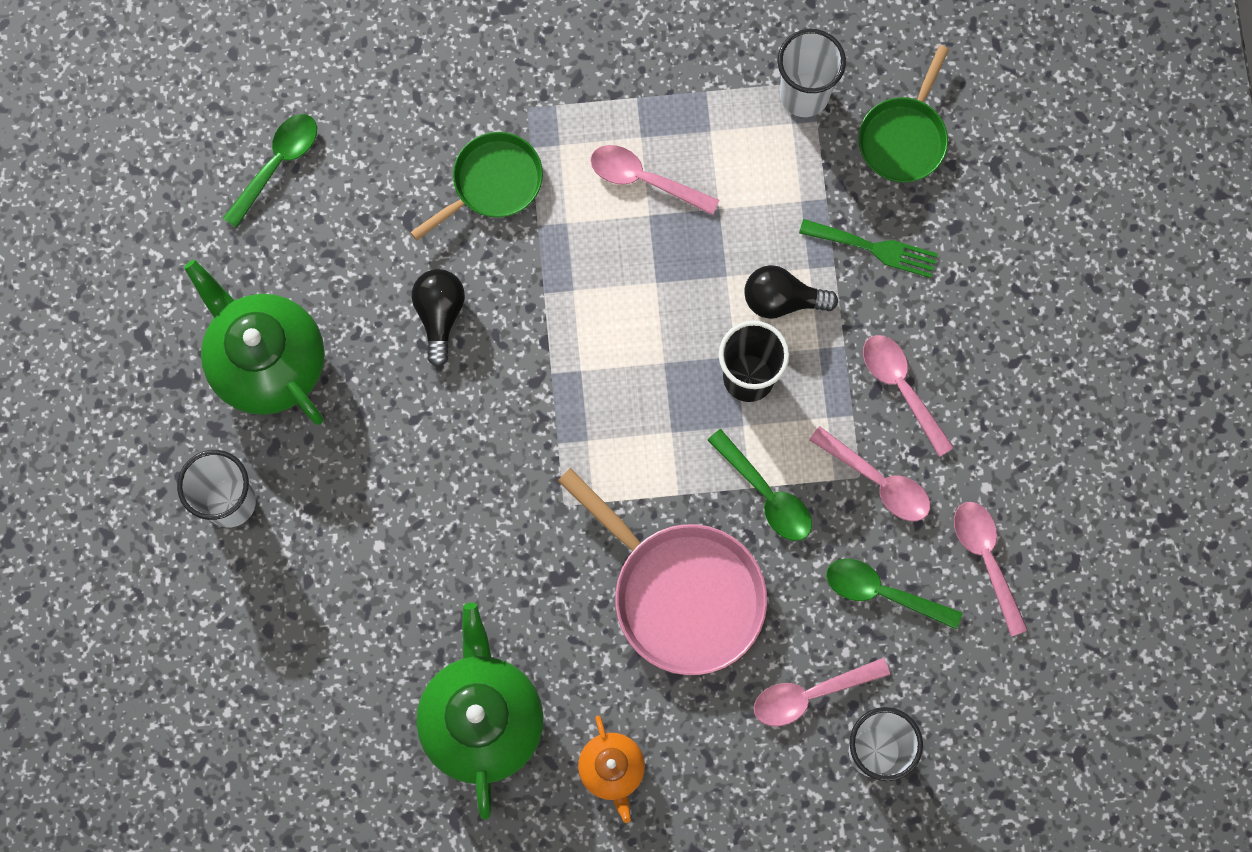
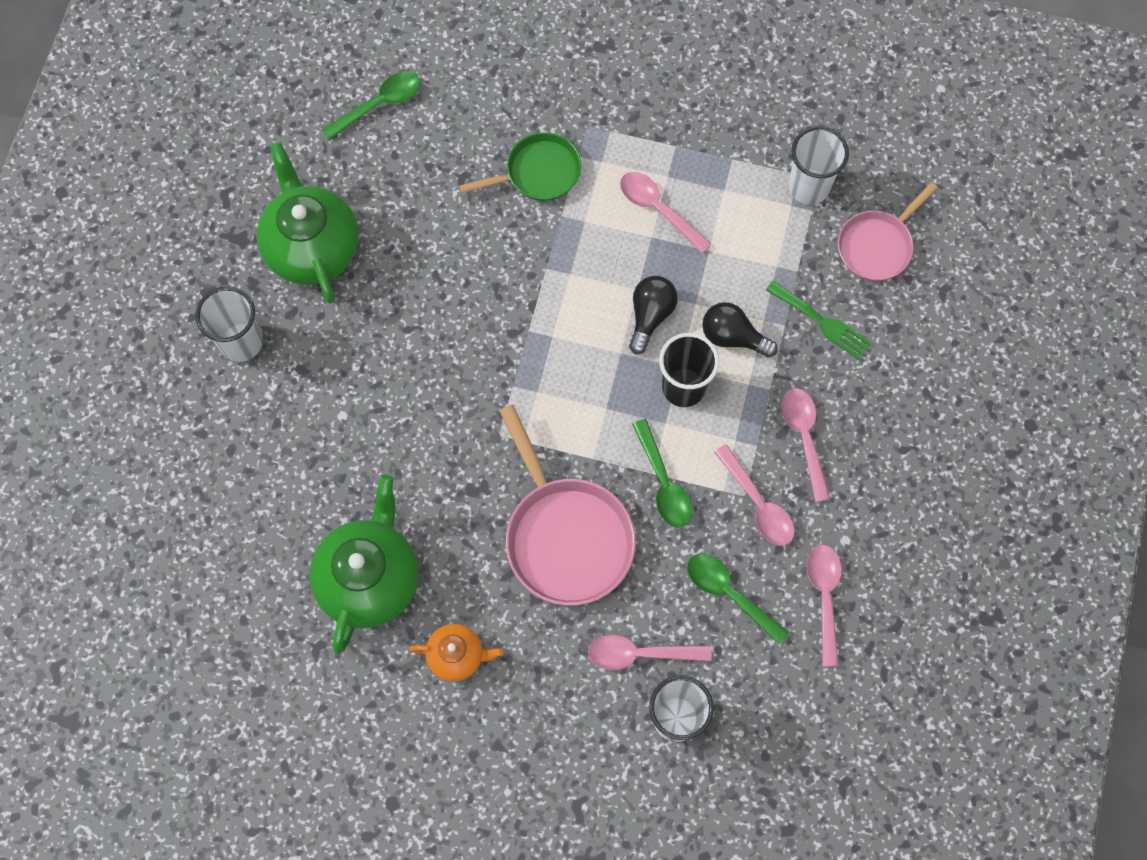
camera: 20 degrees right, 5 degrees down
(440, 315) = (458, 257): black light bulb -> black light bulb (650, 316)
(612, 769) = (457, 656): orange teapot -> orange teapot turned 90 degrees counterclockwise
(904, 138) = (877, 245): green pan -> pink pan

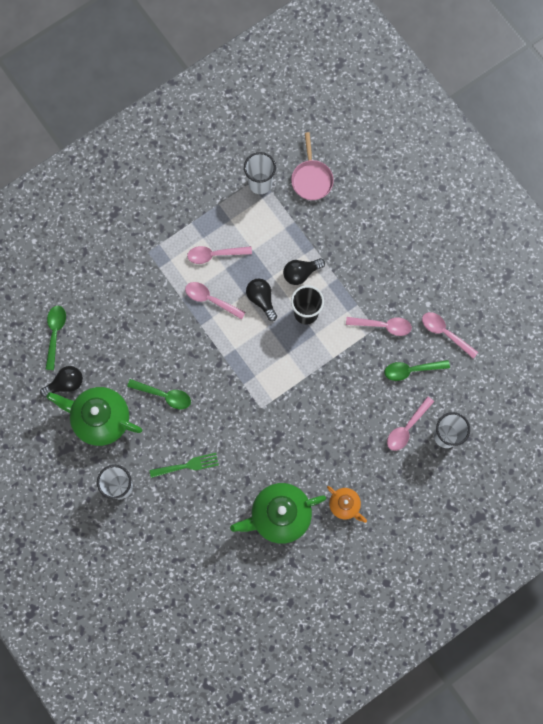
camera: 50 degrees left, 5 degrees up
(324, 169) = (66, 383): none -> black light bulb
(369, 578) = (279, 515): green teapot -> green teapot turned 75 degrees counterclockwise
(457, 656) = (345, 505): orange teapot -> orange teapot turned 90 degrees clockwise
(538, 173) = (152, 291): green pan -> none
(566, 536) = (330, 417): pink pan -> none
(663, 483) = (341, 357): green spoon -> green spoon (164, 395)
(804, 437) = (370, 282): pink spoon -> pink spoon (210, 299)
(822, 322) = (326, 231): green fork -> green fork (187, 465)

